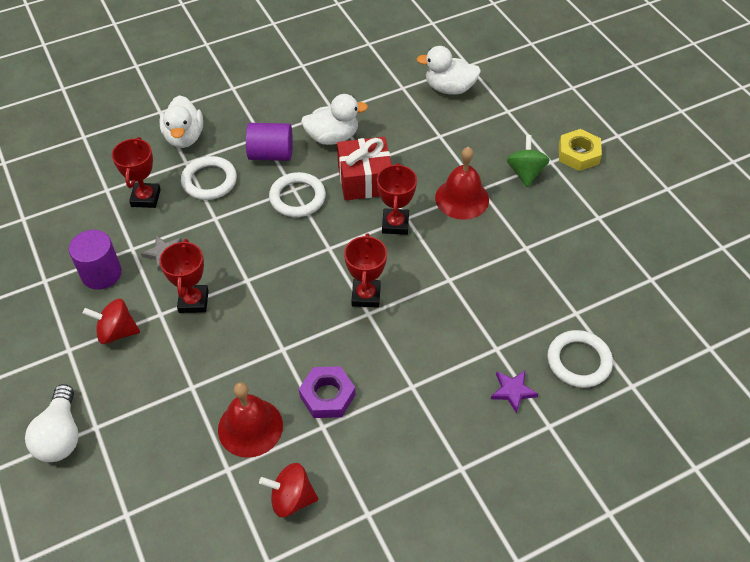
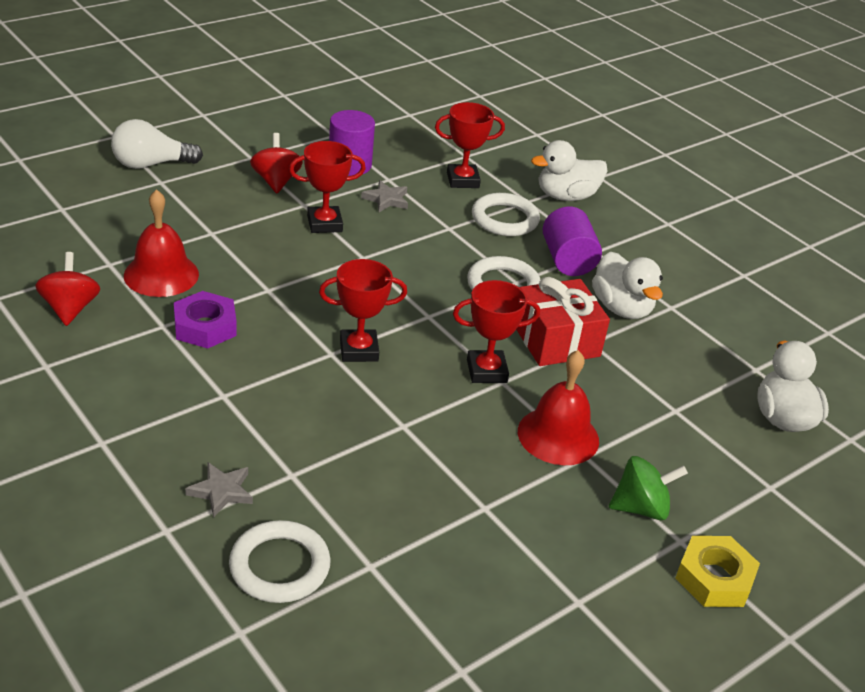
camera: 75 degrees right, 15 degrees down
(513, 391) = (221, 491): purple star -> grey star

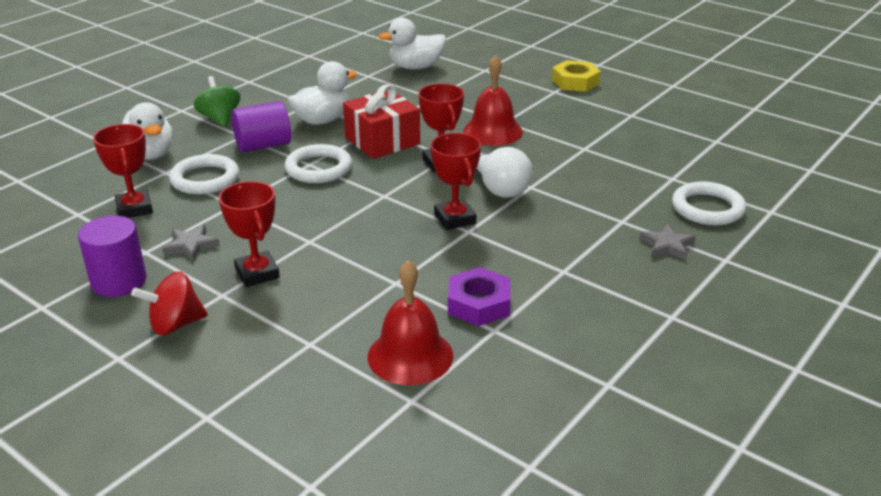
camera: 100 degrees left, 5 degrees down
(70, 309) = (510, 400): red spinning top -> none
(151, 164) = (161, 440): white light bulb -> white light bulb (499, 188)
(641, 508) = (538, 103): green spinning top -> green spinning top (220, 119)

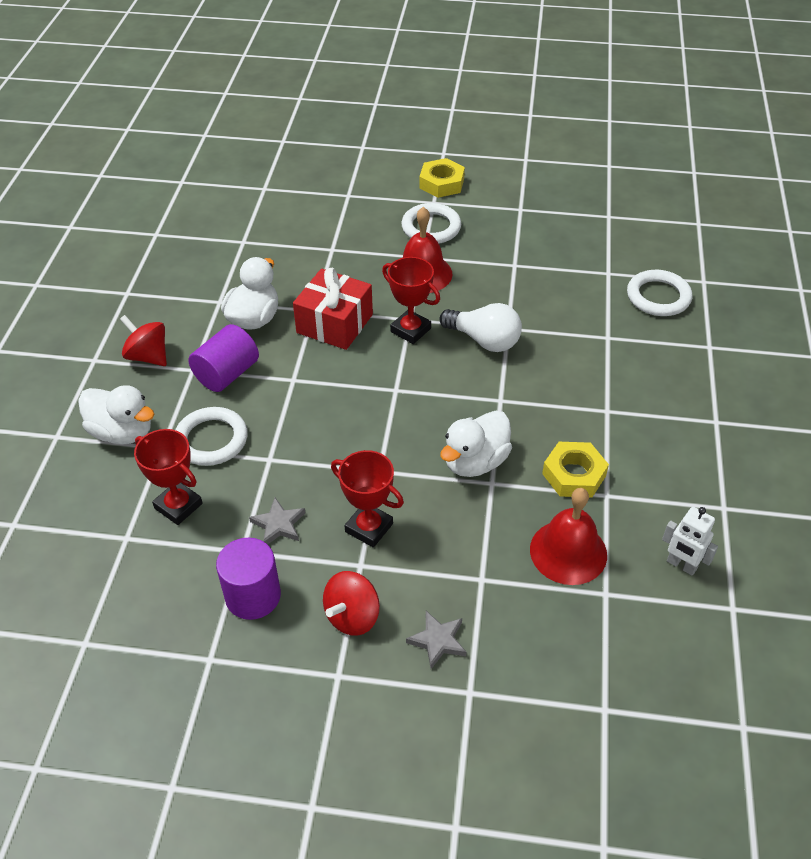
camera: 30 degrees left, 15 degrees up
(220, 119) = (148, 356): green spinning top -> red spinning top
(318, 168) = (308, 382): white ring -> white ring (431, 227)
(415, 67) = (280, 214): white duck -> white duck (475, 462)
(455, 219) = (478, 391): red trophy -> none
(478, 304) = (574, 475): purple nut -> yellow nut
(512, 410) = (681, 565): none -> white robot
(667, 245) = (660, 350): grey star -> grey star (438, 641)

